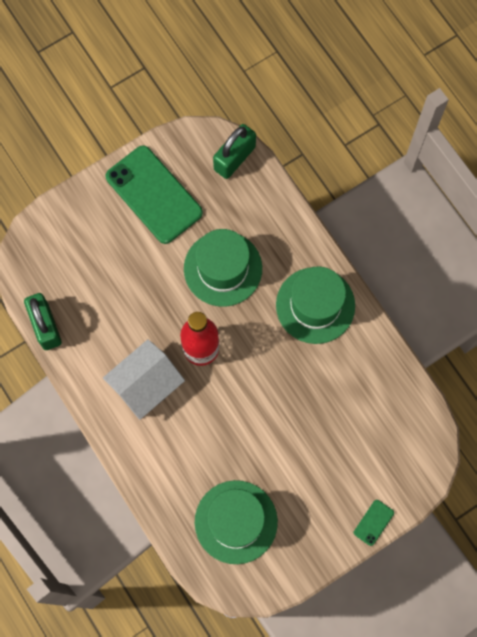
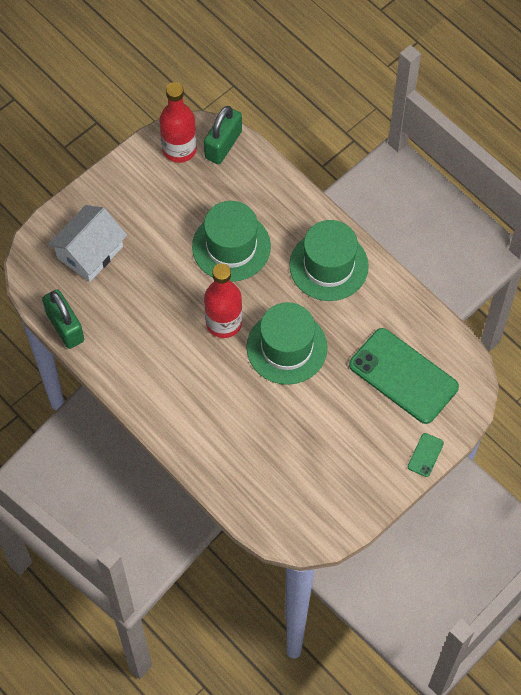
camera: 10 degrees left, 10 degrees down
(145, 384) = (175, 364): white house -> white house (90, 252)
(154, 195) = (150, 190): green phone -> green phone (403, 376)
(190, 156) = (179, 149): none -> red bottle
(236, 522) = (289, 477): green hat -> green hat (287, 347)

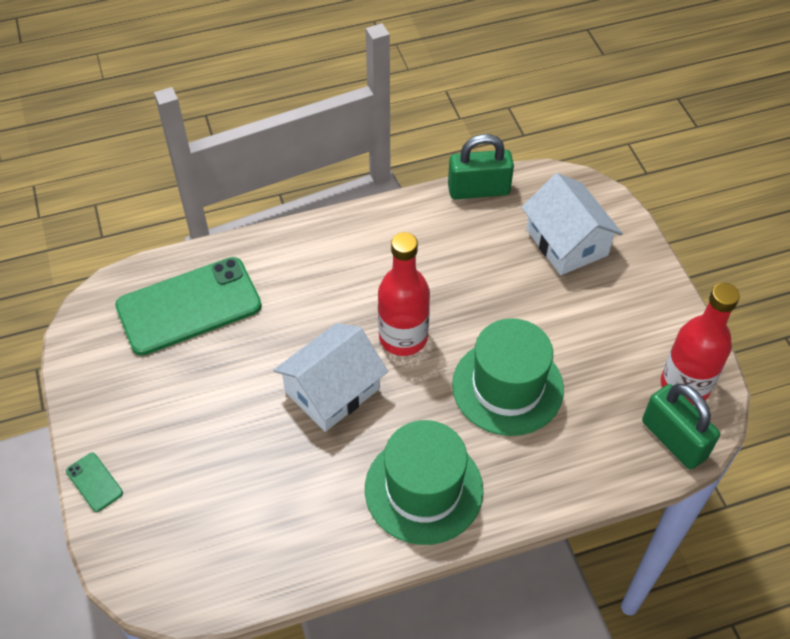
camera: 115 degrees right, 10 degrees down
(287, 347) = (332, 390): green hat -> white house
(403, 376) = (213, 507): green phone -> green phone (189, 306)

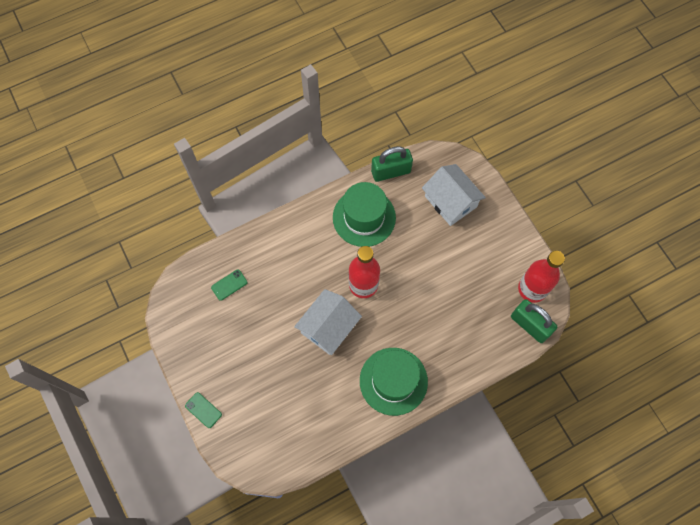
camera: 10 degrees left, 15 degrees up
(189, 306) = (229, 285): green phone -> green phone, size x0.41
(507, 387) = (430, 307): green hat -> green hat (364, 217)

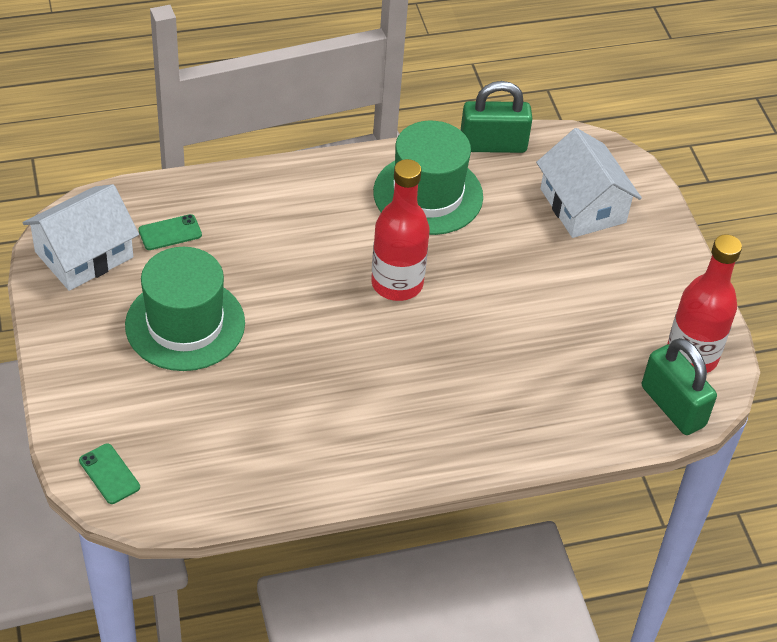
camera: 10 degrees right, 20 degrees down
(203, 410) = (61, 392): green phone -> green phone (109, 474)
(328, 327) = (317, 327): white house -> white house (84, 254)
(393, 381) = (405, 429): green hat -> green hat (185, 324)

